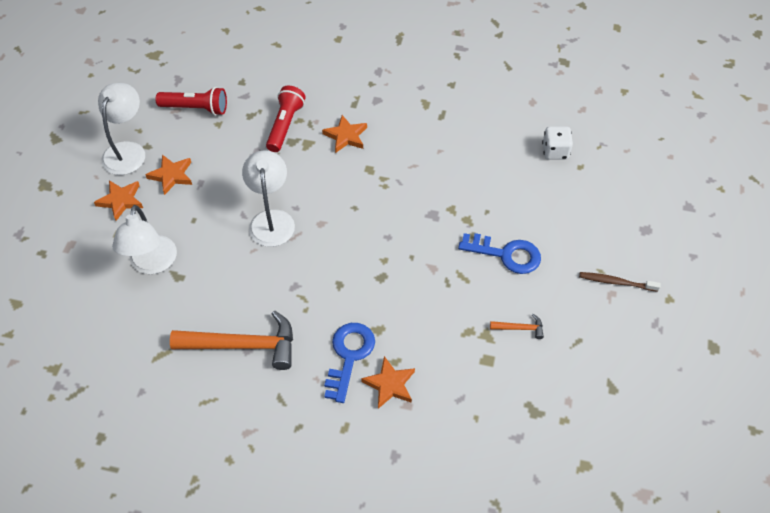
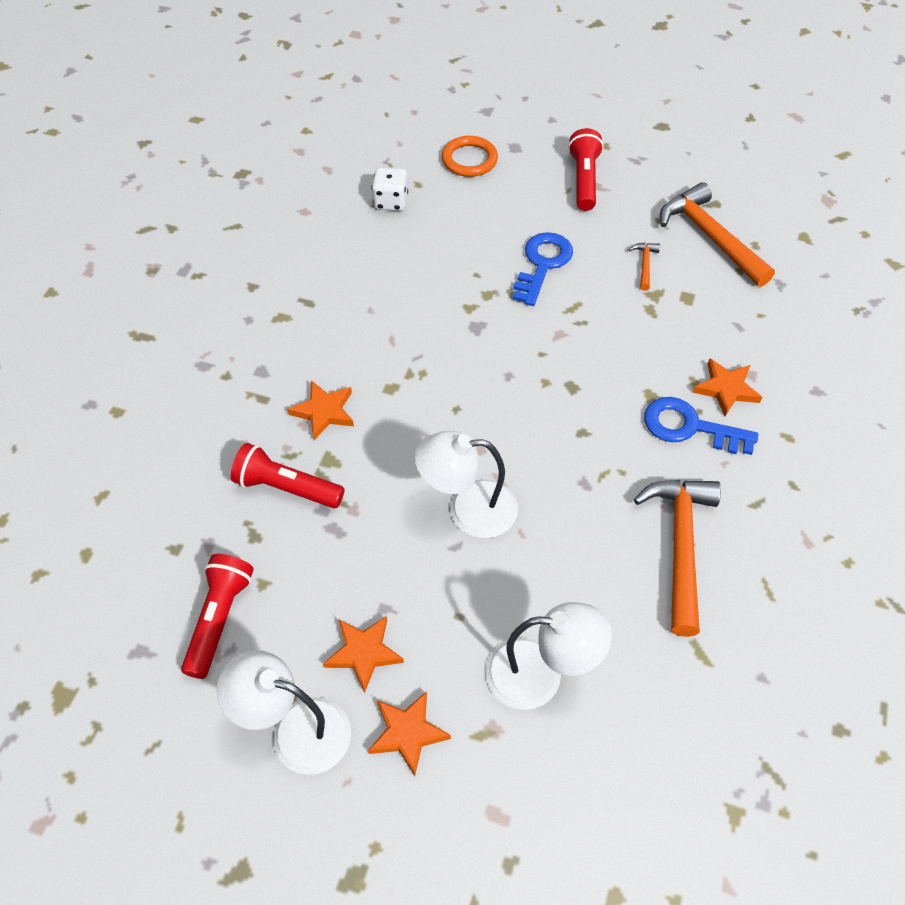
camera: 85 degrees left, 0 degrees up
(565, 382) = (710, 237): none -> orange hammer
(616, 282) = (584, 180): brown toothbrush -> red flashlight
(619, 198) = (469, 160): none -> orange ring

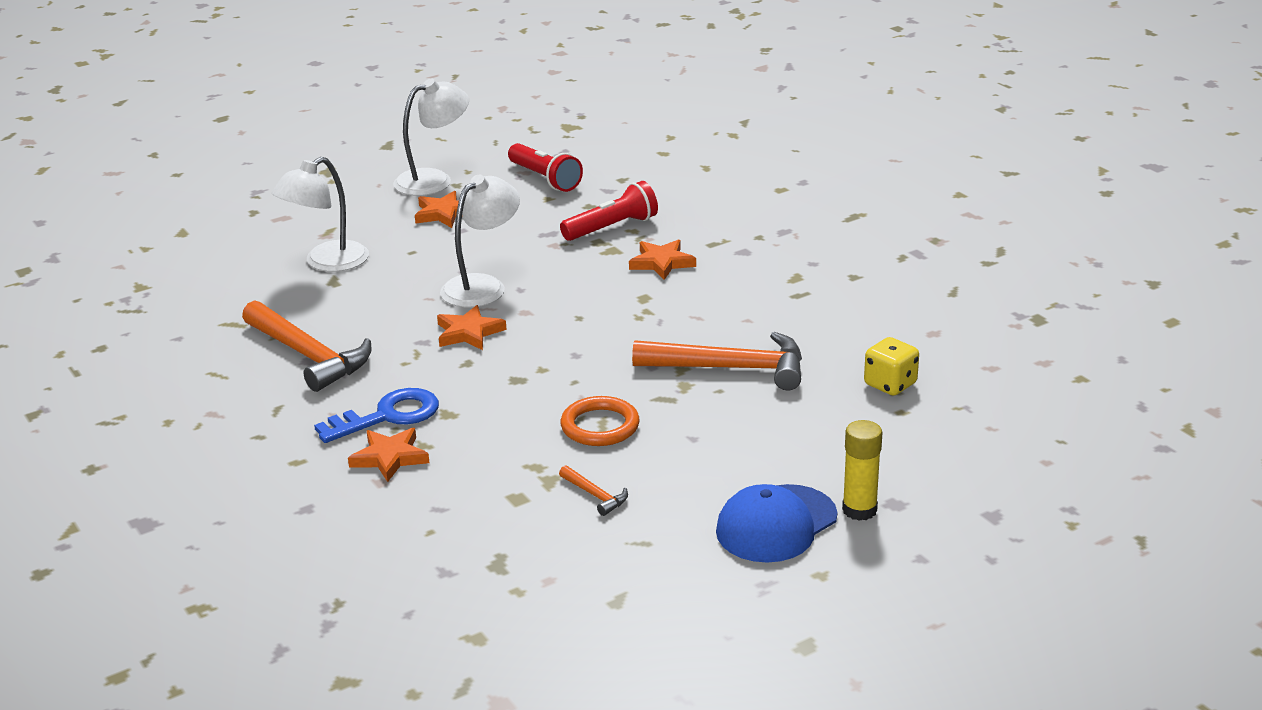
camera: 130 degrees right, 25 degrees down
(391, 202) = (890, 384): white dice -> yellow dice
(408, 733) = (372, 210): orange star -> orange star (469, 333)
(469, 160) = (907, 461): orange ring -> orange ring (600, 426)
(535, 157) = (859, 510): none -> yellow glue stick
(542, 264) = (681, 433): blue key -> none
(584, 180) = (776, 524): red flashlight -> blue cap
(710, 237) = (572, 564): orange hammer -> orange hammer (730, 368)

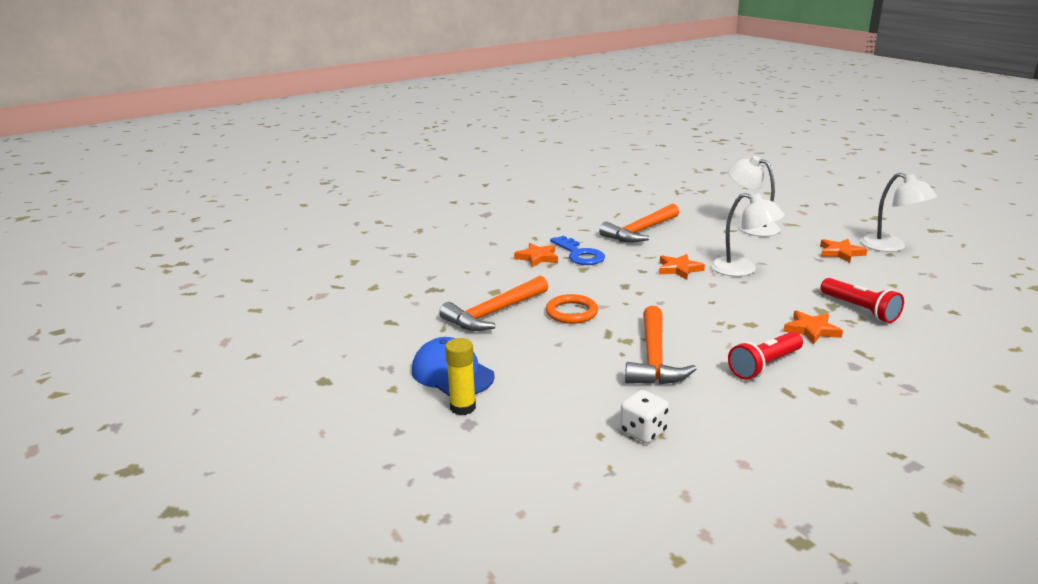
camera: 90 degrees right, 5 degrees down
(545, 179) = (927, 282): red flashlight -> red flashlight (765, 365)
(595, 495) = (494, 313): orange hammer -> orange hammer, size x2.28
(890, 384) = (643, 432): yellow dice -> white dice

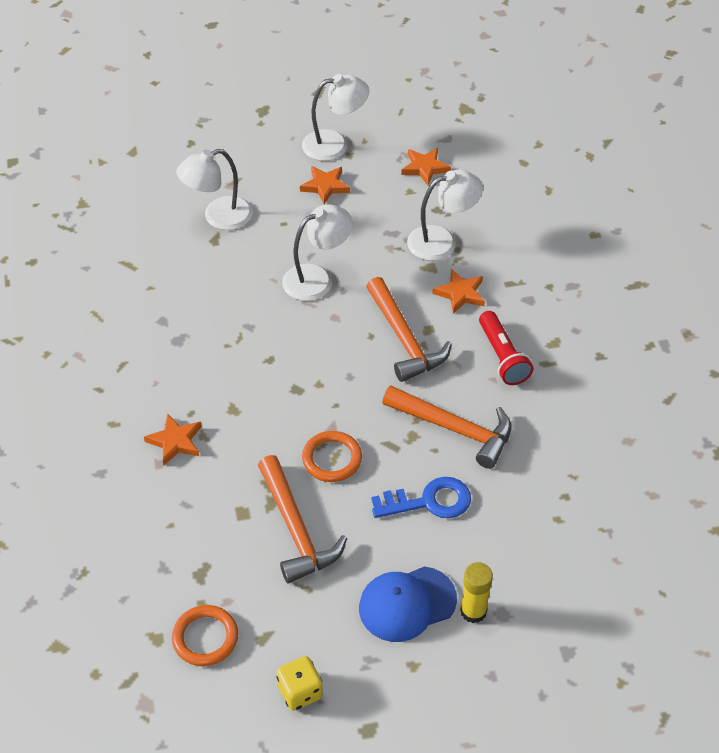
camera: 70 degrees left, 25 degrees up
(349, 345) = (300, 691): none -> yellow dice
(381, 302) = (205, 638): none -> orange ring
(579, 254) = (192, 398): blue key -> blue key (429, 501)
(640, 231) = (165, 316): orange hammer -> orange hammer (404, 339)
(643, 432) = (564, 487): white dice -> none
(679, 269) = (285, 327): orange star -> orange star (425, 168)
(859, 309) = (442, 241): red flashlight -> white lamp

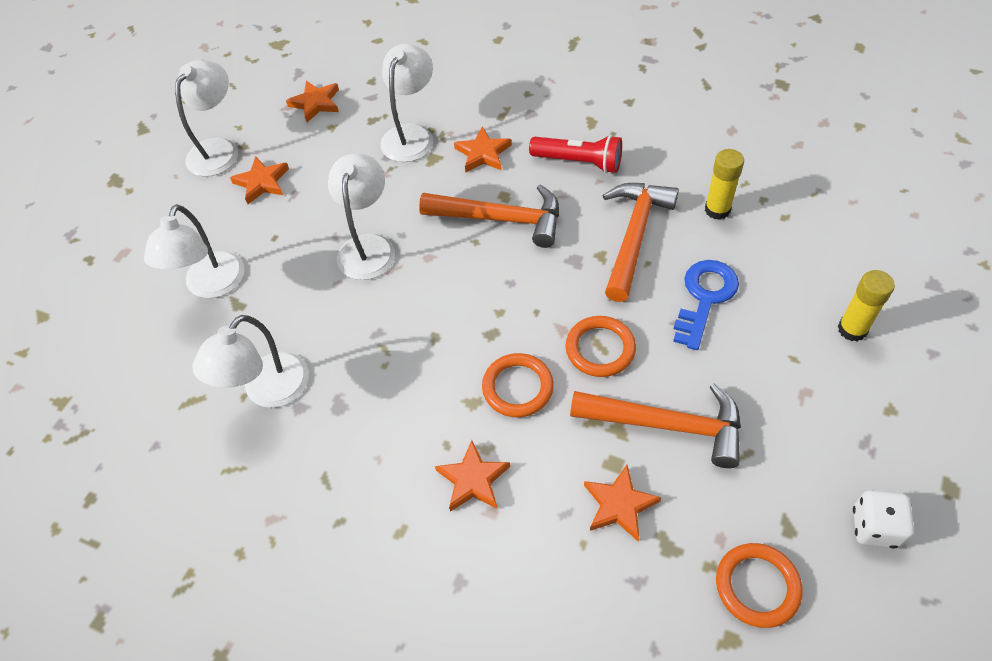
camera: 50 degrees left, 5 degrees up
(162, 297) = (268, 391): none -> white lamp
(213, 531) = (619, 505): none -> orange star
(263, 428) = (518, 387): none -> orange ring
(300, 691) = (875, 527): yellow dice -> white dice
(407, 604) = (815, 377): blue cap -> none
(454, 429) = (634, 236): orange hammer -> orange hammer turned 45 degrees counterclockwise
(527, 470) = (717, 210): none -> yellow glue stick

